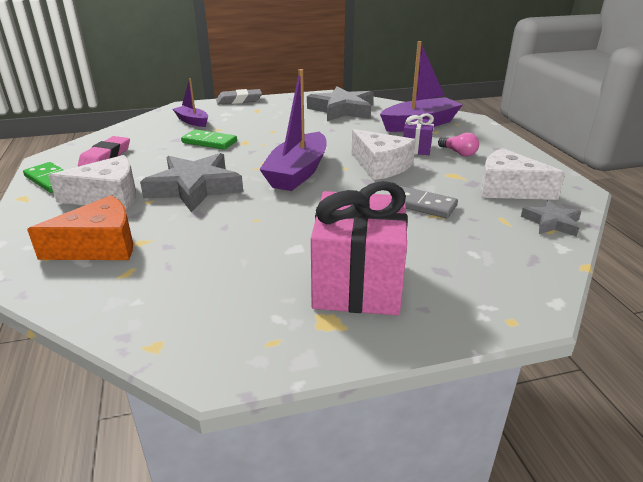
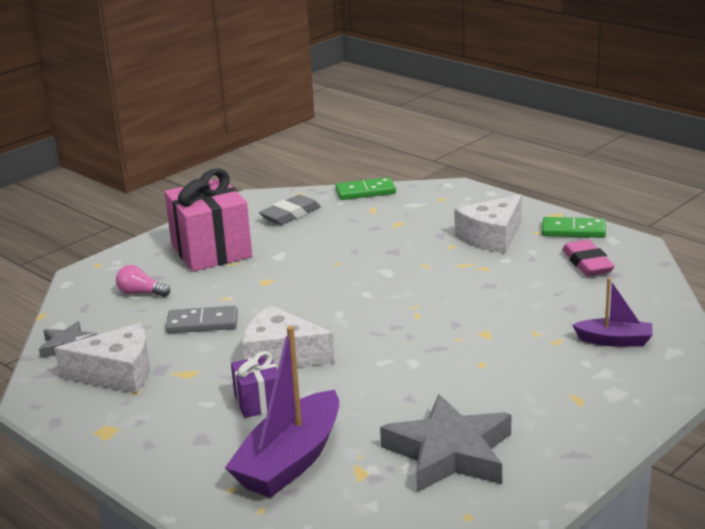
camera: 150 degrees right, 5 degrees down
(99, 246) = (420, 213): orange cheese -> none
(194, 188) = (435, 267): grey star -> none
(209, 142) = (524, 318): green domino -> green domino (365, 192)
(239, 100) = (647, 411): grey eraser -> grey eraser (290, 215)
(297, 173) = (362, 315): purple boat -> none
(458, 153) = (197, 413): pink light bulb -> pink light bulb (141, 293)

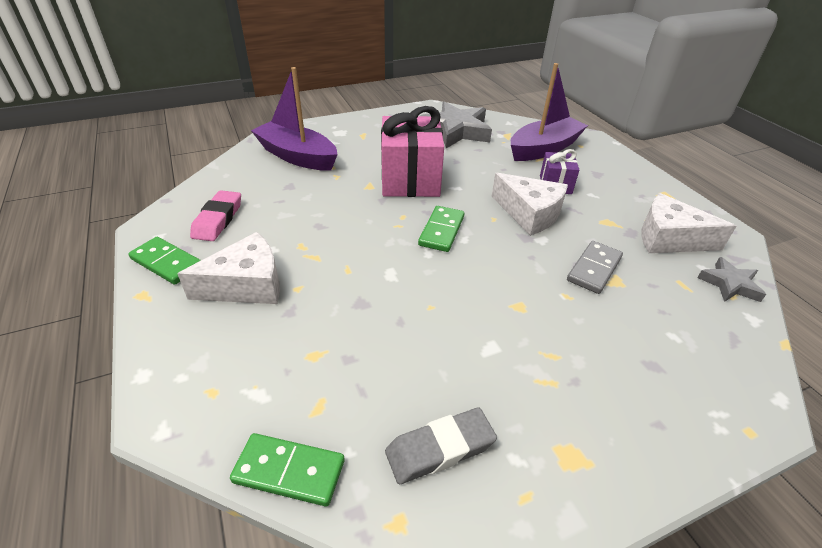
camera: 160 degrees left, 15 degrees up
(141, 293) = (668, 339): pink light bulb -> none
(202, 323) = (594, 269): grey domino -> grey domino turned 75 degrees counterclockwise
(211, 251) = (578, 395): pink gift -> pink gift (410, 180)
(366, 313) = (441, 231): none -> green domino
(615, 341) = (297, 156): purple boat -> purple boat, size x1.81

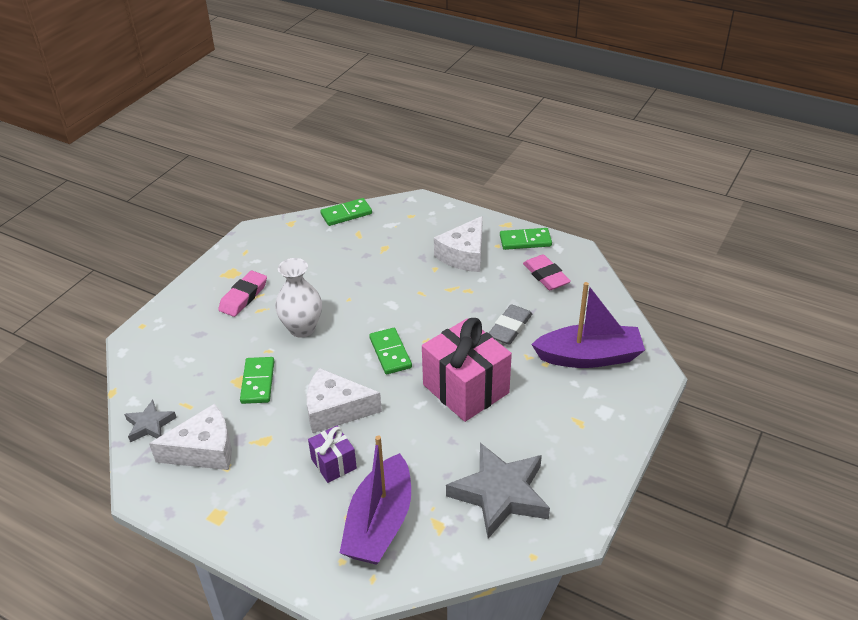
camera: 145 degrees right, 0 degrees up
(440, 449) = (291, 247): grey eraser -> grey eraser (510, 328)
(512, 300) = (302, 328): none -> white vase
(568, 391) = (243, 297): none -> pink eraser
(594, 269) = (257, 382): grey domino -> green domino

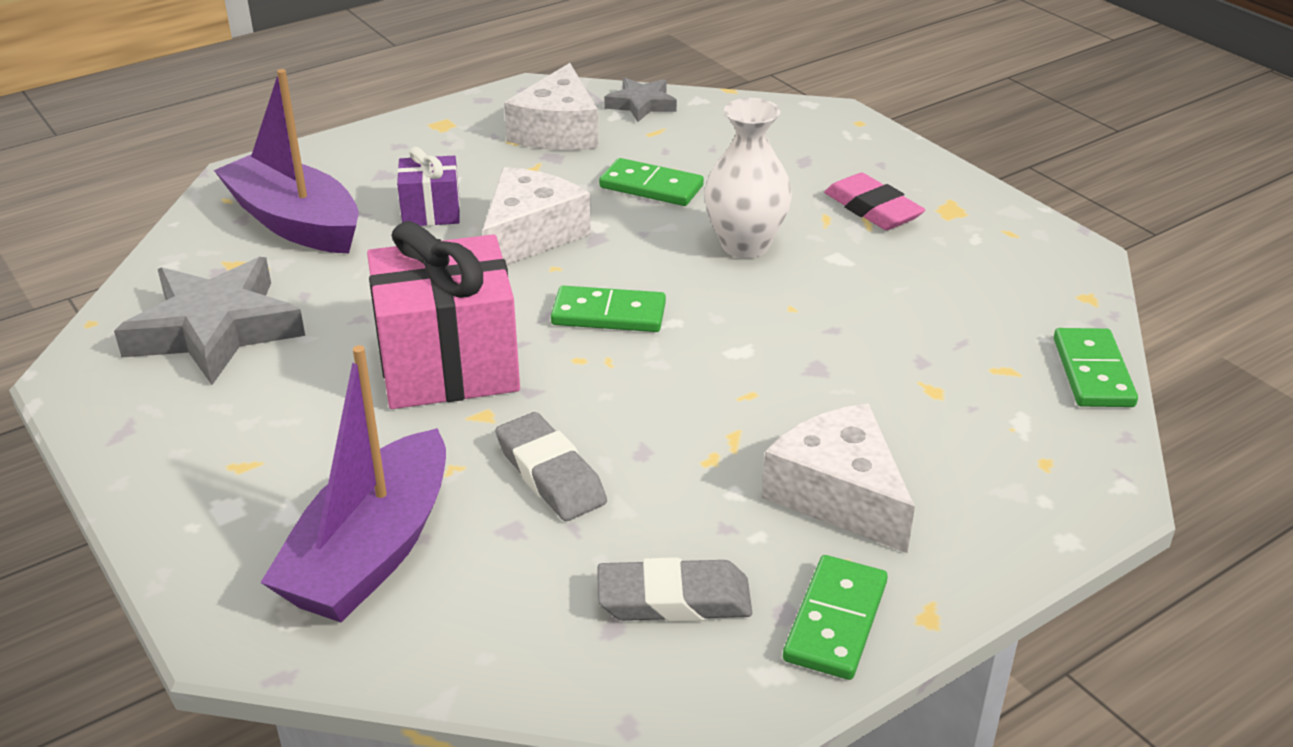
camera: 115 degrees right, 5 degrees down
(546, 276) = (674, 600): pink eraser -> grey eraser

